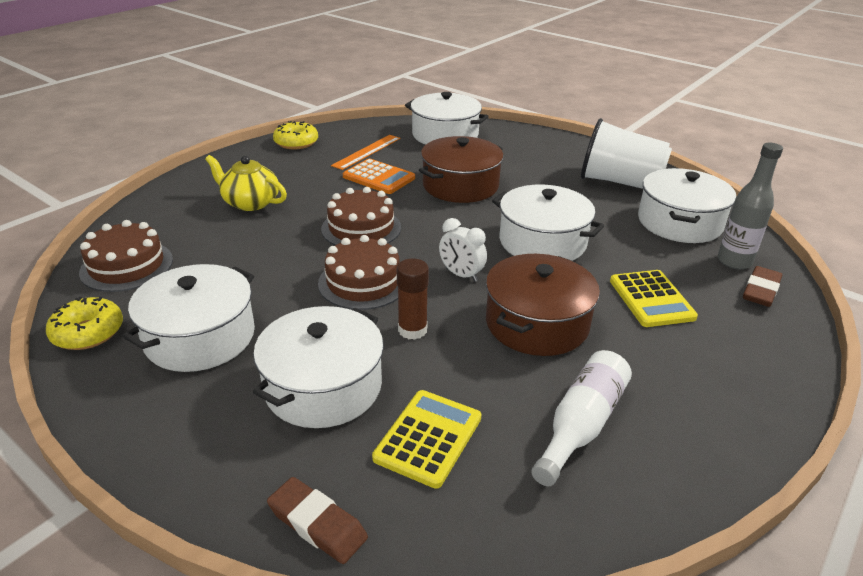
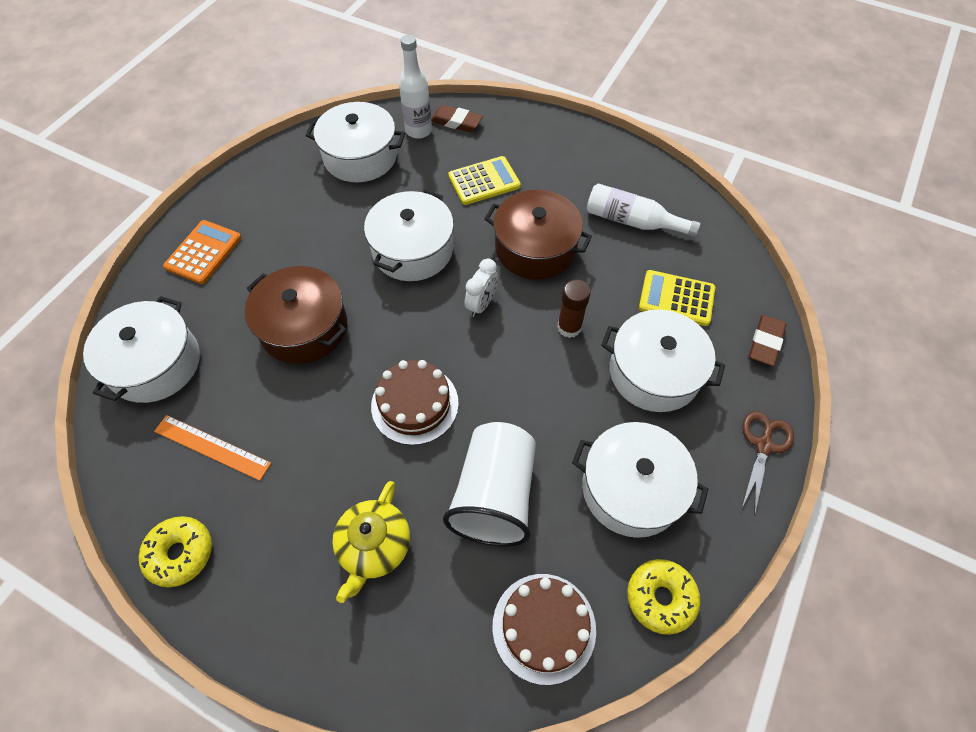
camera: 100 degrees left, 25 degrees up
(171, 464) = (763, 445): none -> brown scissors
(363, 282) = (513, 378): brown cake -> none
(379, 177) = (290, 415): orange calculator -> orange calculator (203, 252)
(619, 182) = (283, 194): white cup -> white cup (494, 495)
(734, 261) = (418, 131): grey bottle -> white bottle

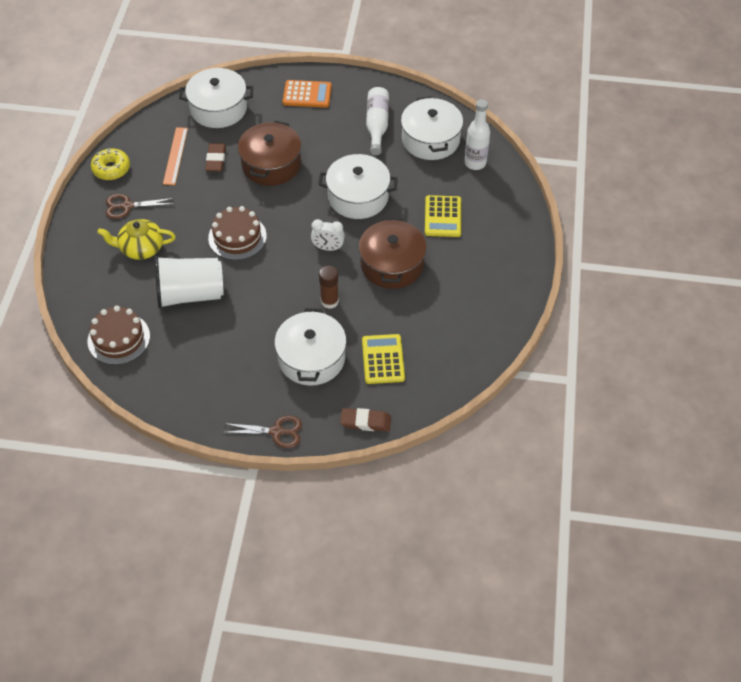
camera: 70 degrees right, 5 degrees down
(276, 547) = (127, 206): none -> brown scissors
(456, 122) = (497, 182): brown eraser -> brown eraser (216, 160)
(484, 181) = (443, 217): yellow calculator -> yellow calculator turned 45 degrees clockwise
(631, 488) = (218, 362): white pot -> none
(632, 221) = (447, 317): white bottle -> white bottle (377, 125)
(660, 598) = (152, 391): yellow donut -> none

